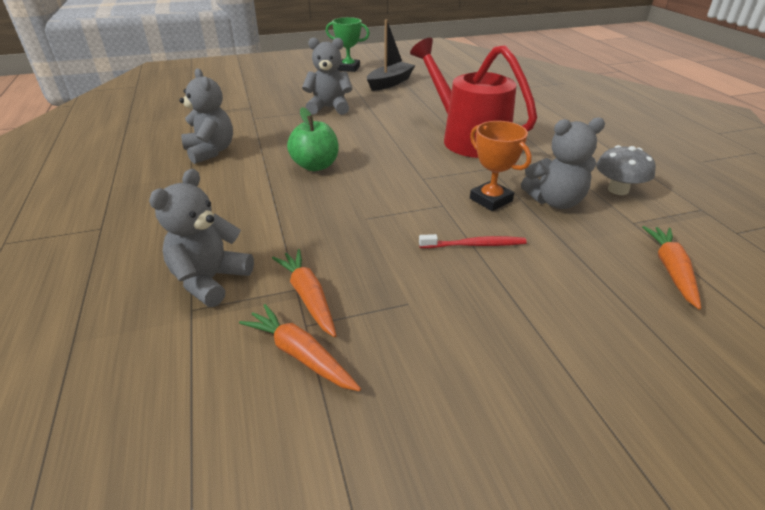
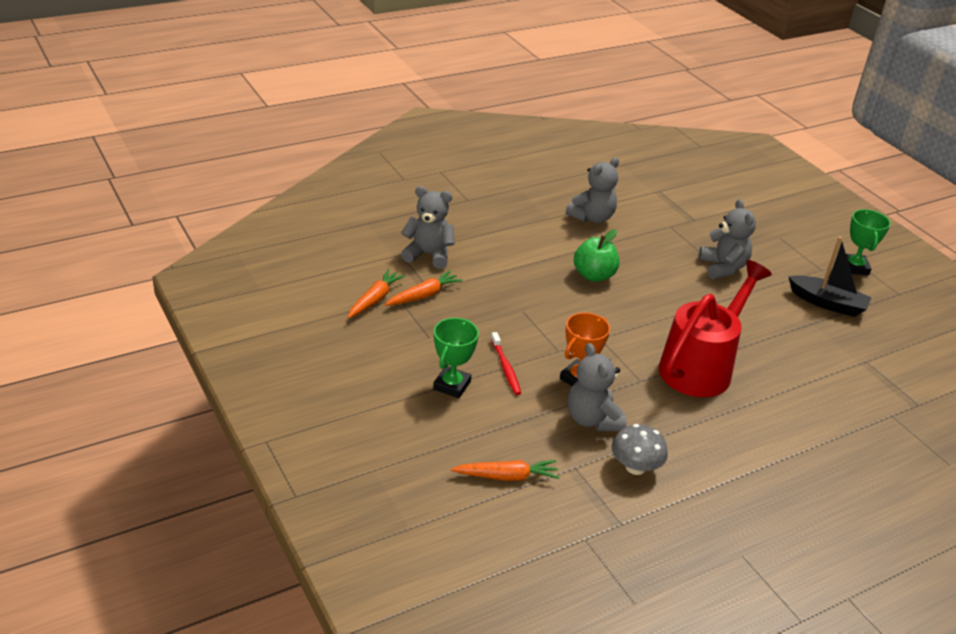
camera: 75 degrees right, 0 degrees up
(513, 293) = (452, 385): none -> green trophy

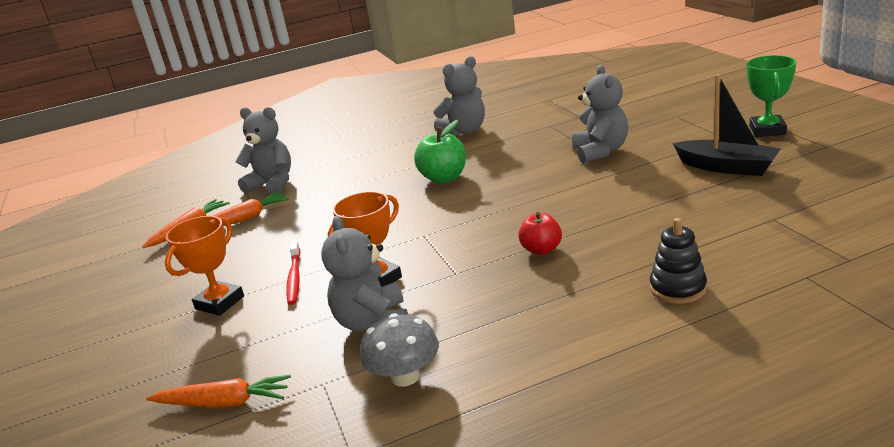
camera: 15 degrees right, 10 degrees down
(452, 385) = (220, 303): green trophy -> orange trophy
(701, 366) = (541, 249): red watering can -> red apple
(808, 414) = (678, 288): none -> black stacking toy

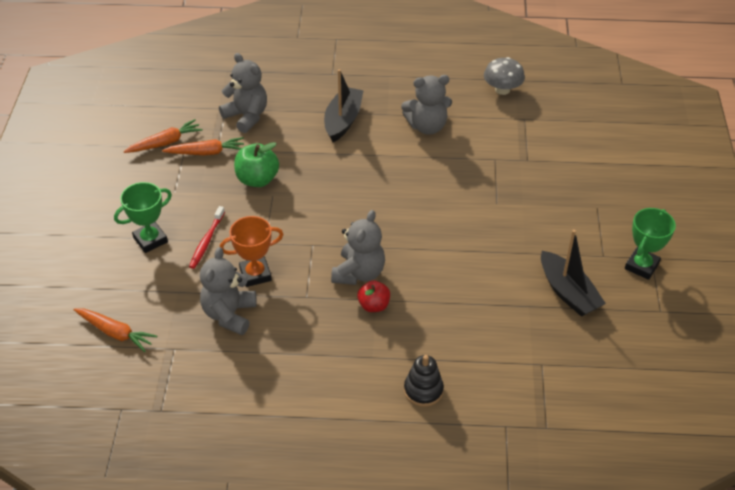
camera: 20 degrees right, 20 degrees up
(220, 303) = (150, 240): orange trophy -> green trophy
(378, 154) = (343, 120): none -> black boat
(405, 376) = (221, 369): grey mushroom -> grey mushroom (502, 89)
(444, 178) = (368, 184): green apple -> green apple (257, 179)
(600, 152) = (500, 218): grey teddy bear -> grey teddy bear (359, 273)

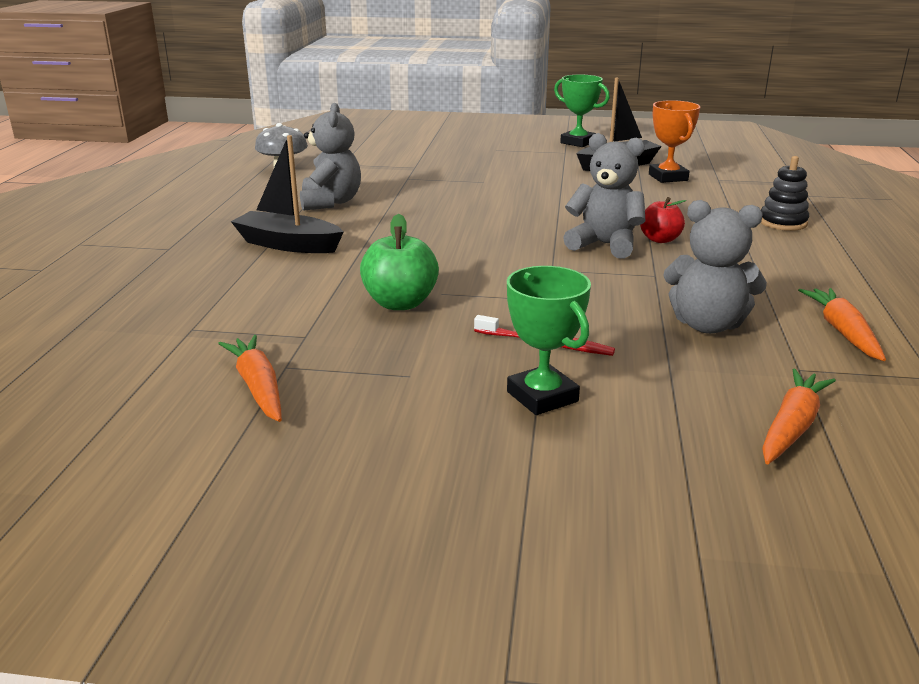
camera: 85 degrees left, 20 degrees down
(206, 152) = (310, 345): orange carrot -> orange carrot (842, 332)
(246, 116) = (229, 310): grey teddy bear -> none
(255, 274) = (618, 306): orange trophy -> orange trophy (668, 177)

